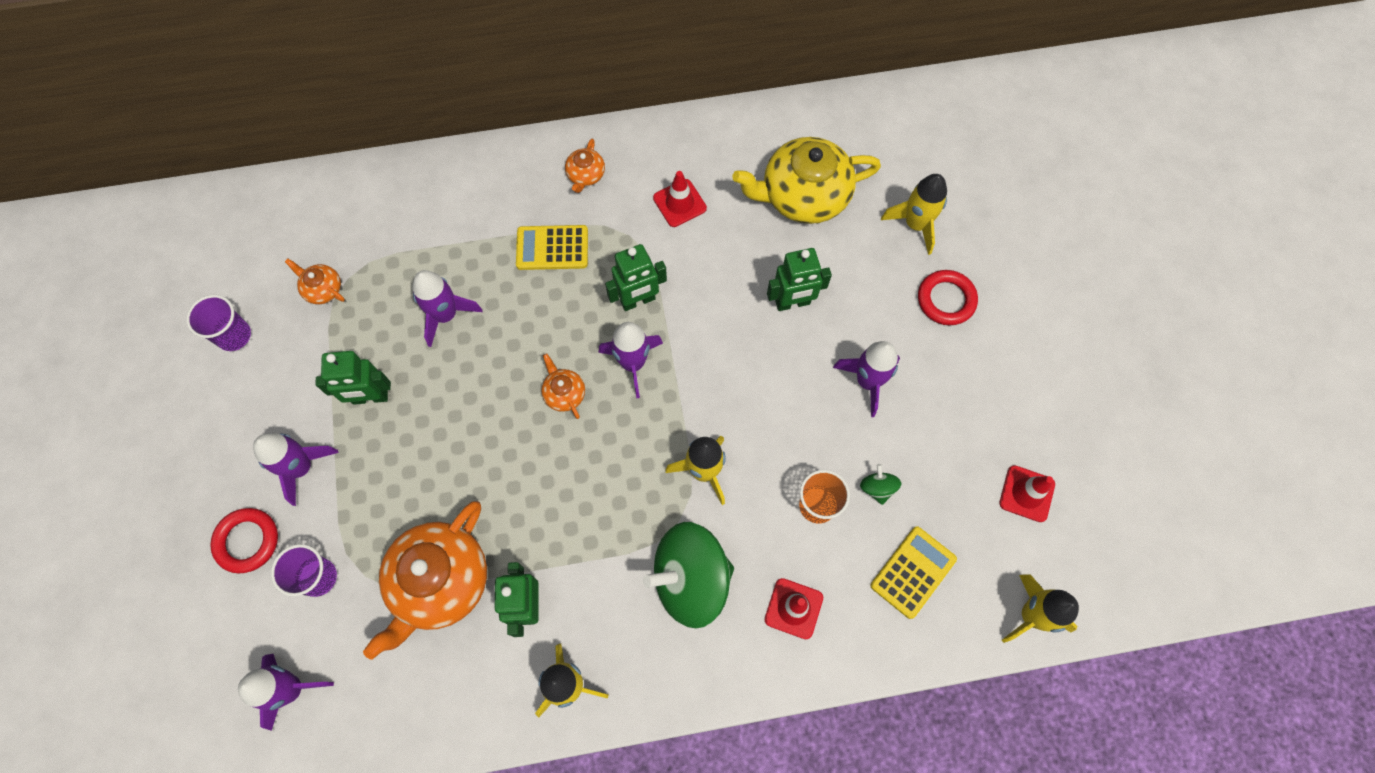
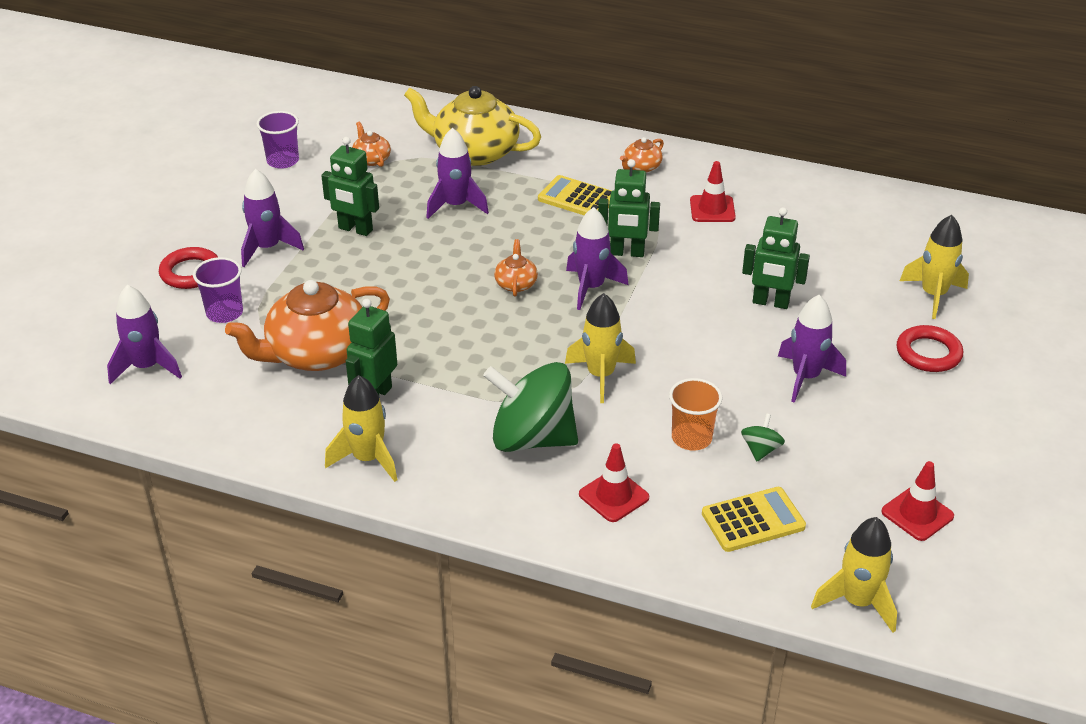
camera: 30 degrees right, 30 degrees down
(803, 195) = (833, 241): yellow teapot -> yellow teapot (474, 152)

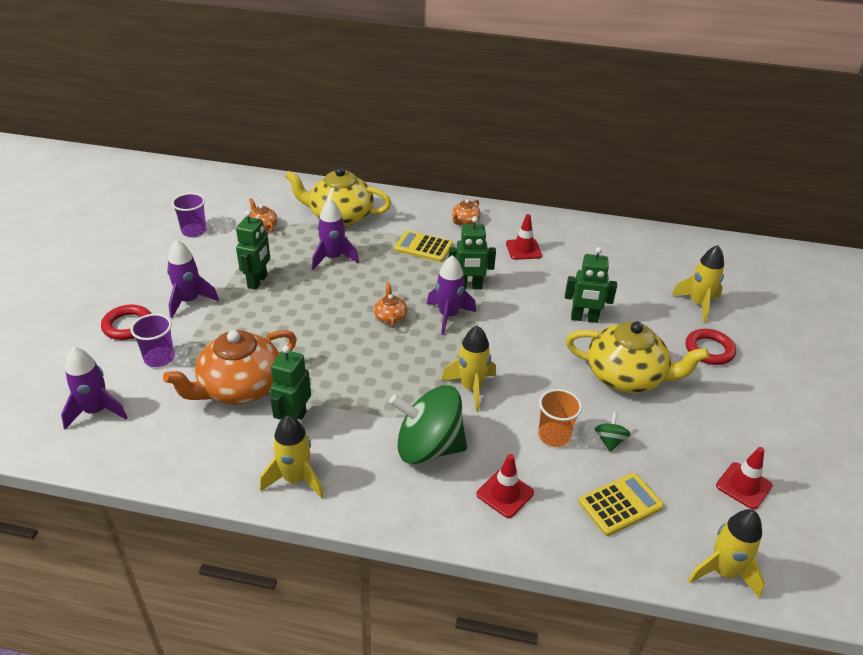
camera: 10 degrees left, 0 degrees up
(355, 229) = (258, 281): green robot -> green robot turned 90 degrees counterclockwise
(805, 377) = (626, 376): purple rocket -> yellow teapot

